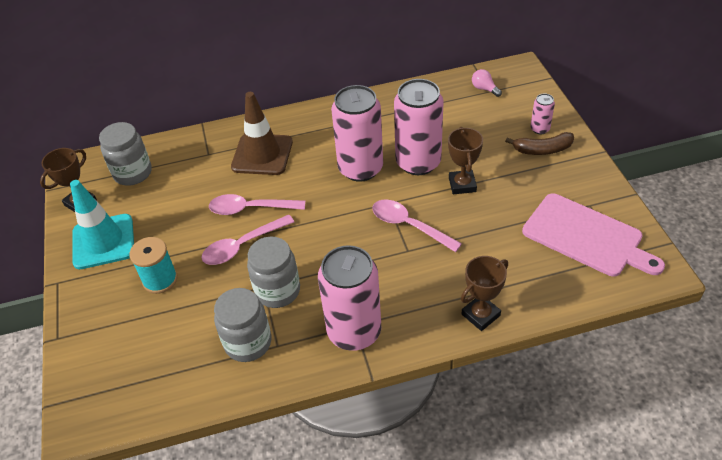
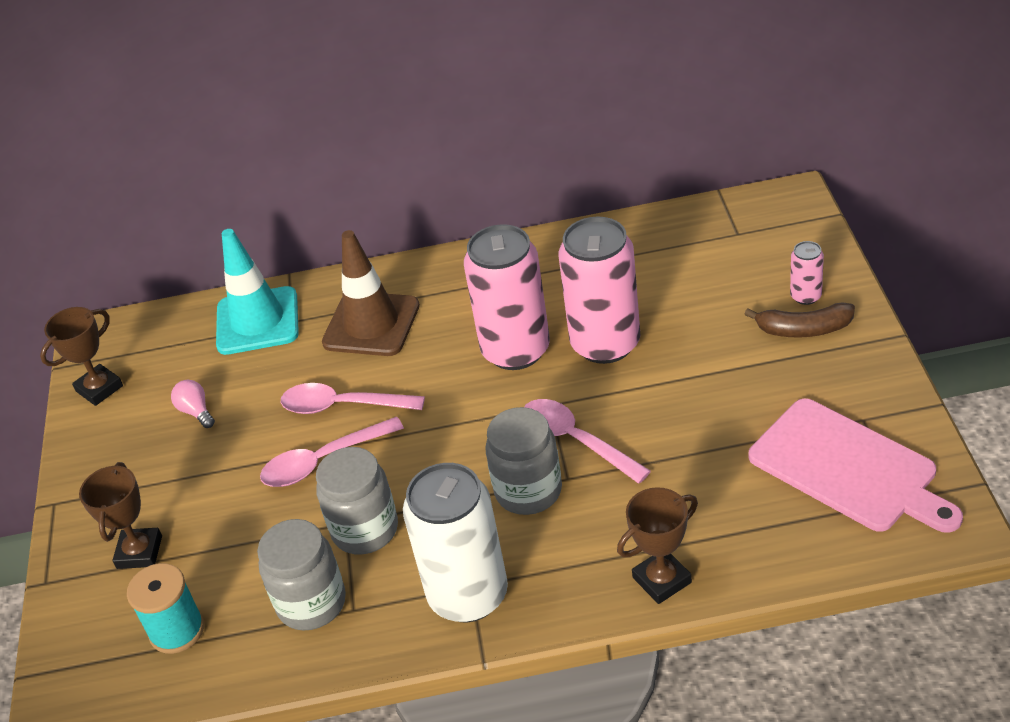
camera: 10 degrees right, 5 degrees down
(103, 241) = (125, 446): turquoise traffic cone -> turquoise traffic cone (257, 321)
(133, 173) = (179, 347): grey jar -> grey jar (528, 491)
(160, 279) = (198, 505): turquoise spool -> turquoise spool (177, 630)
(354, 331) = (468, 595): pink can -> white can
(462, 185) = (667, 380): brown trophy -> brown trophy (139, 552)
(484, 89) = (729, 230): pink light bulb -> pink light bulb (196, 411)

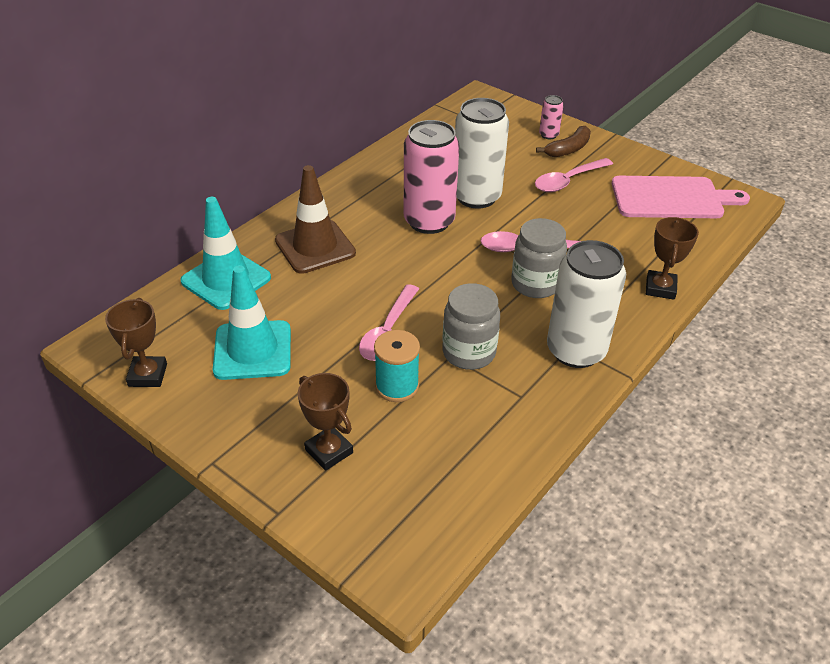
camera: 50 degrees left, 0 degrees up
(177, 630) = (424, 477): turquoise spool -> turquoise spool (397, 386)
(196, 411) = (252, 350): pink light bulb -> turquoise traffic cone
(311, 603) = (491, 408): grey jar -> none
(342, 406) = (358, 297): pink spoon -> pink spoon (568, 181)
(605, 344) = (476, 197): pink can -> white can

